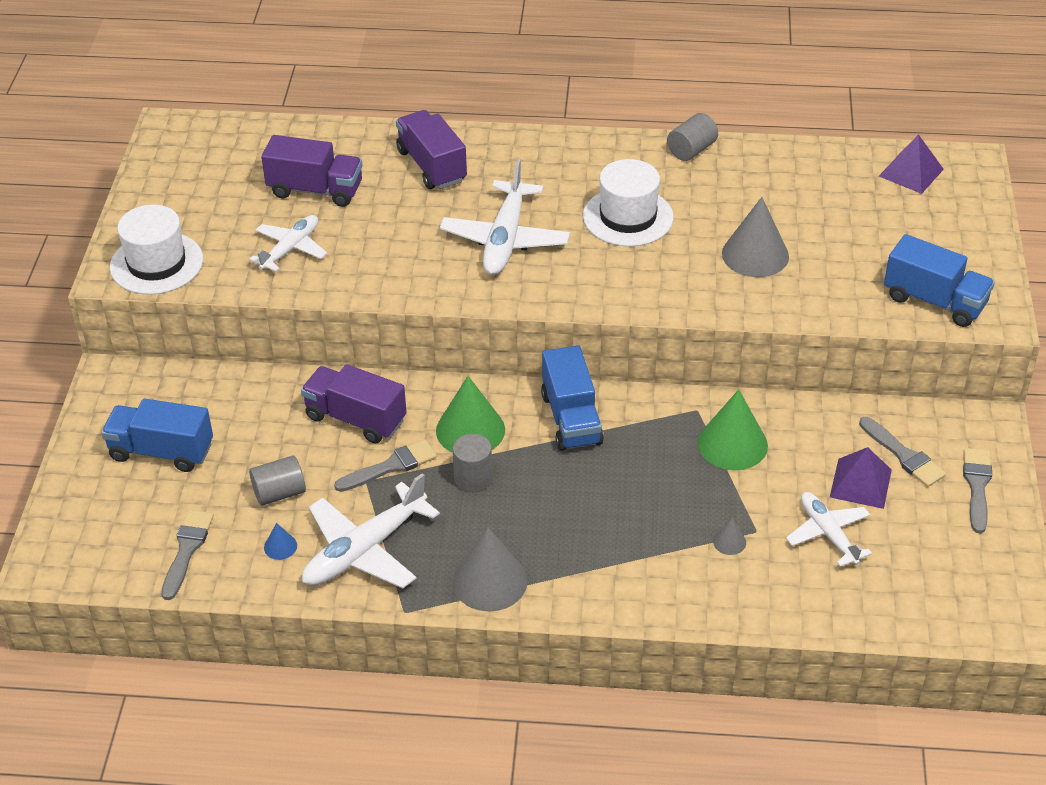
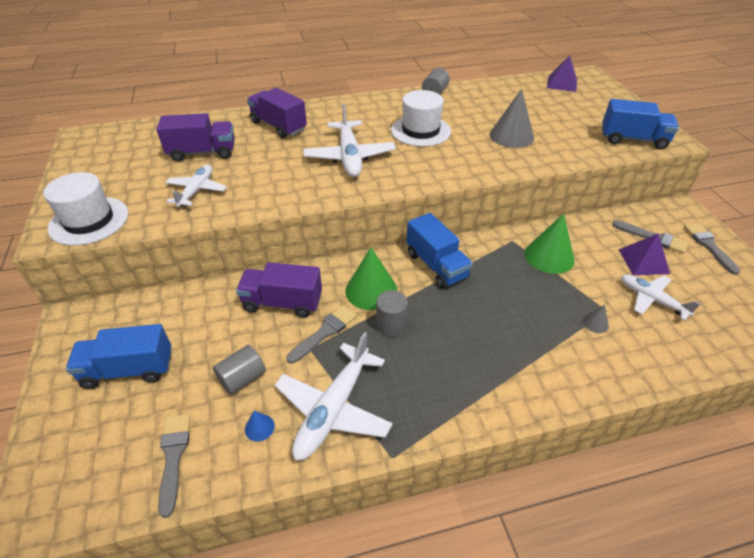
camera: 20 degrees left, 0 degrees up
(490, 581) = (447, 406): grey cone -> none

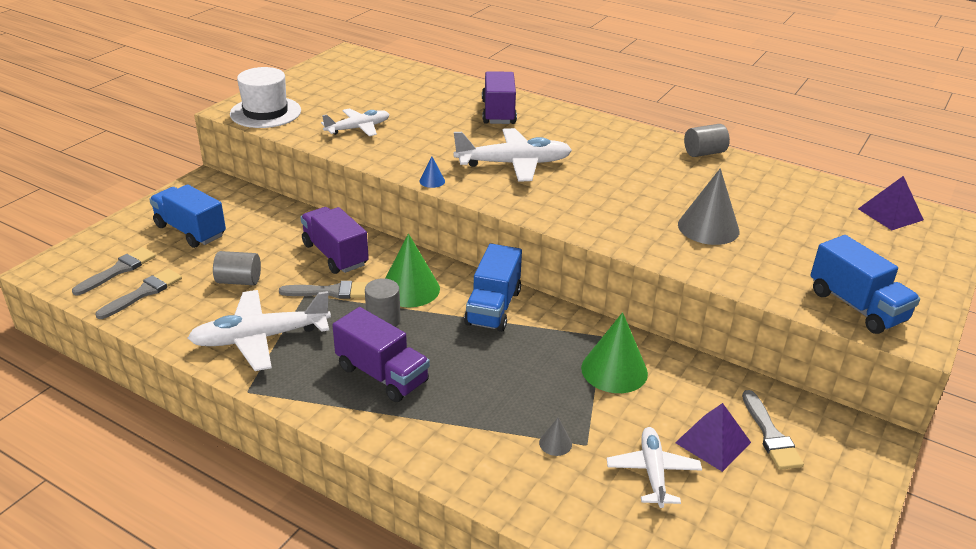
camera: 45 degrees right, 10 degrees down
(202, 153) = (406, 104): purple truck -> purple truck (382, 375)
(259, 427) = (205, 314): blue cone -> blue cone (432, 181)
(349, 156) = (513, 164): white plane -> white plane turned 135 degrees counterclockwise
(420, 131) = (620, 177): white hat -> none
(709, 246) = (832, 488): grey brush -> grey brush (118, 270)

